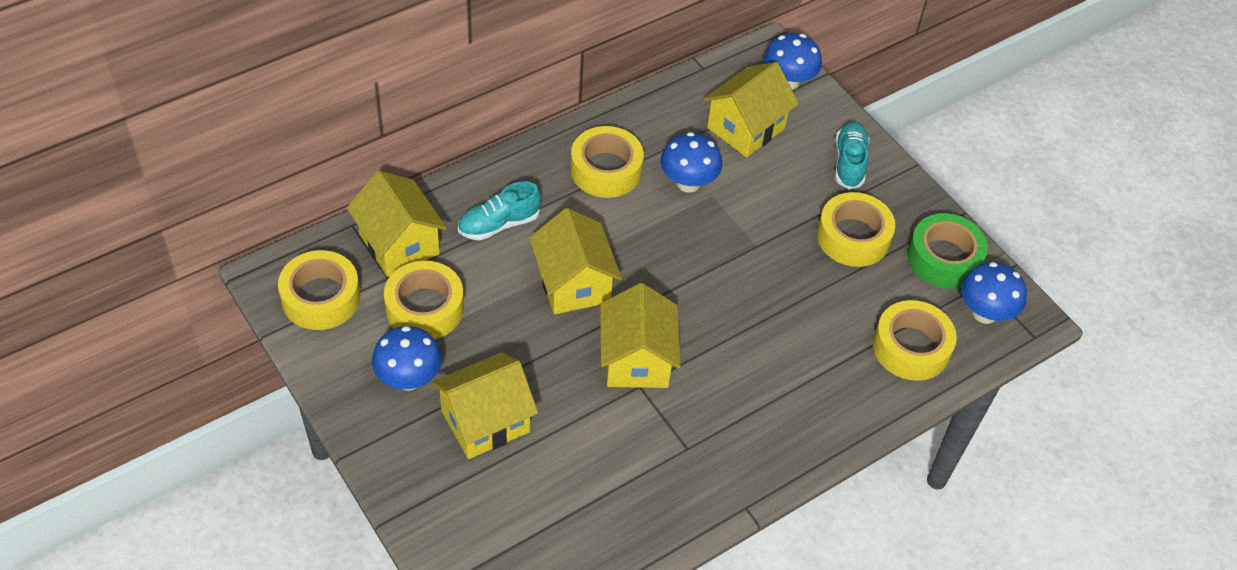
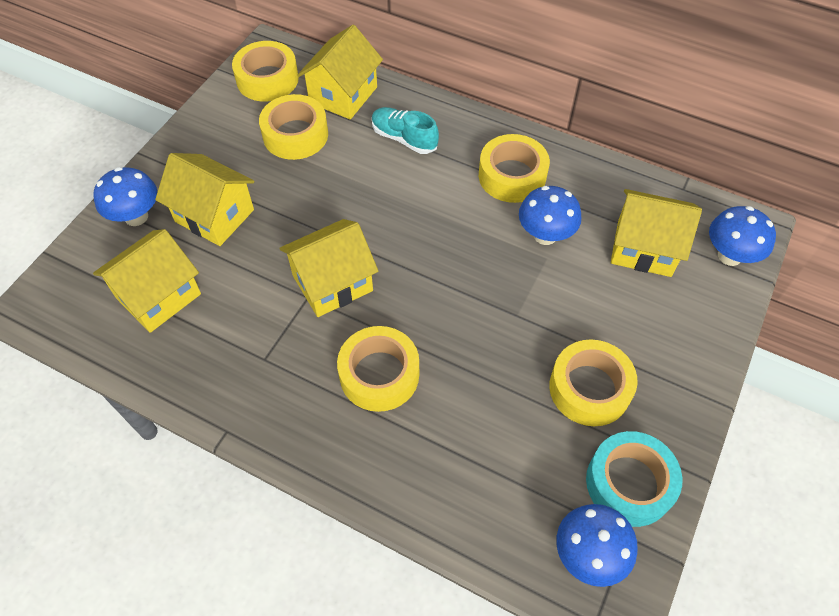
camera: 65 degrees right, 5 degrees up
(409, 379) = (227, 156): blue mushroom -> blue mushroom (136, 217)
(573, 284) = (380, 208): yellow house -> yellow house (158, 296)
(849, 163) = (677, 346): turquoise shoe -> none
(911, 347) = (493, 498): yellow tape -> yellow tape (379, 374)
(944, 258) = (629, 483): green tape -> turquoise tape

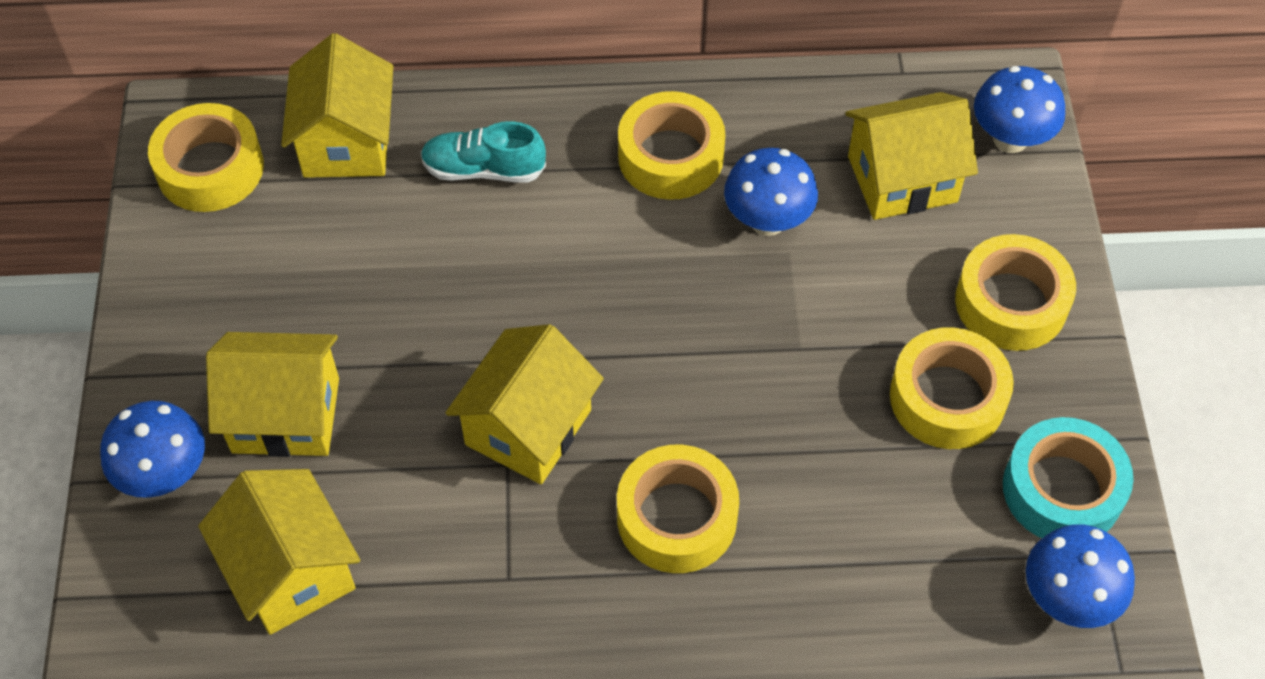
camera: 30 degrees left, 0 degrees up
(158, 296) = (291, 571): yellow house -> yellow house turned 45 degrees counterclockwise
(295, 135) = (318, 236): yellow tape -> yellow tape (1011, 302)

